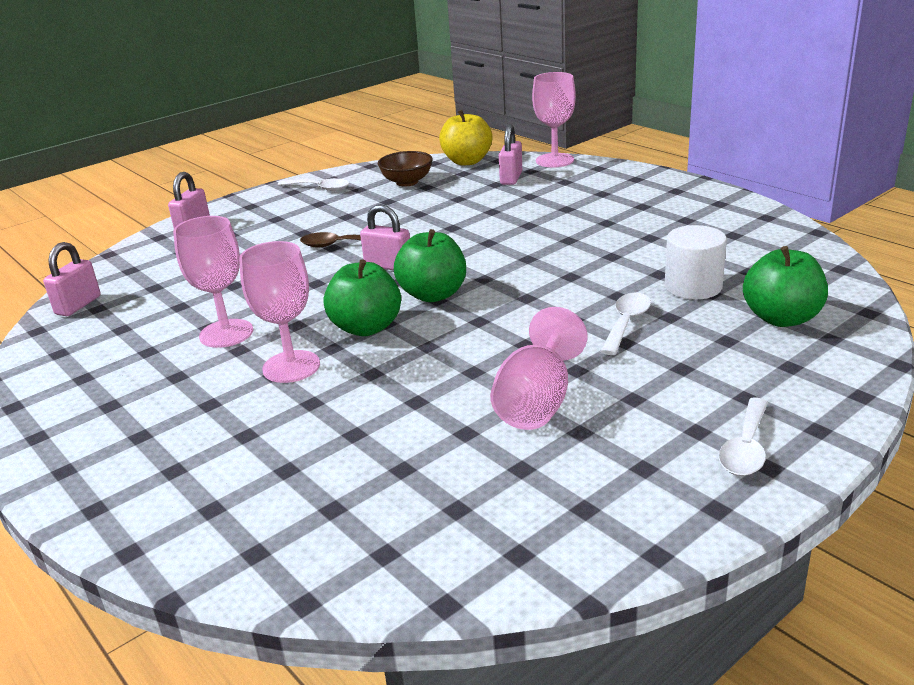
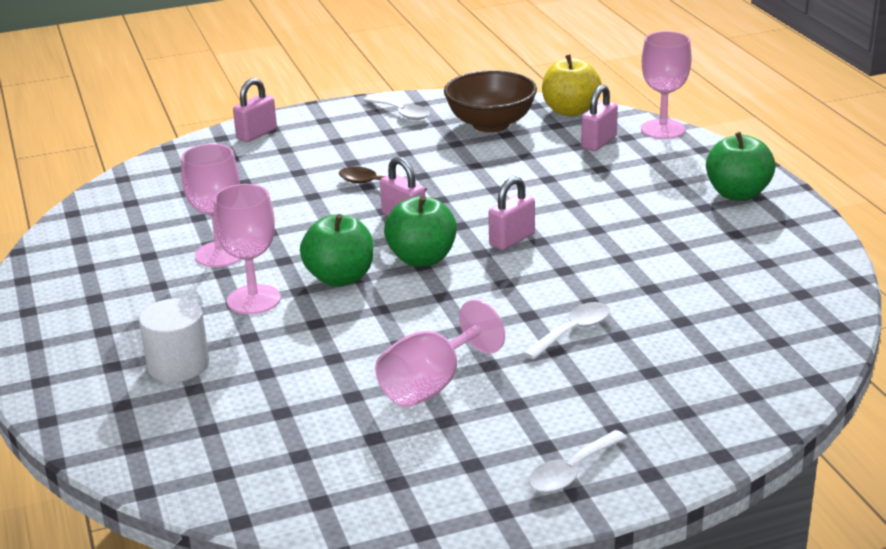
camera: 20 degrees right, 0 degrees up
(78, 305) = (116, 196): pink padlock -> pink padlock (512, 240)
(407, 182) = (490, 124): brown bowl -> brown bowl, size x1.53
(693, 287) = (670, 310): white cylinder -> white cylinder (178, 365)
(781, 318) = (724, 363): green apple -> green apple (738, 194)

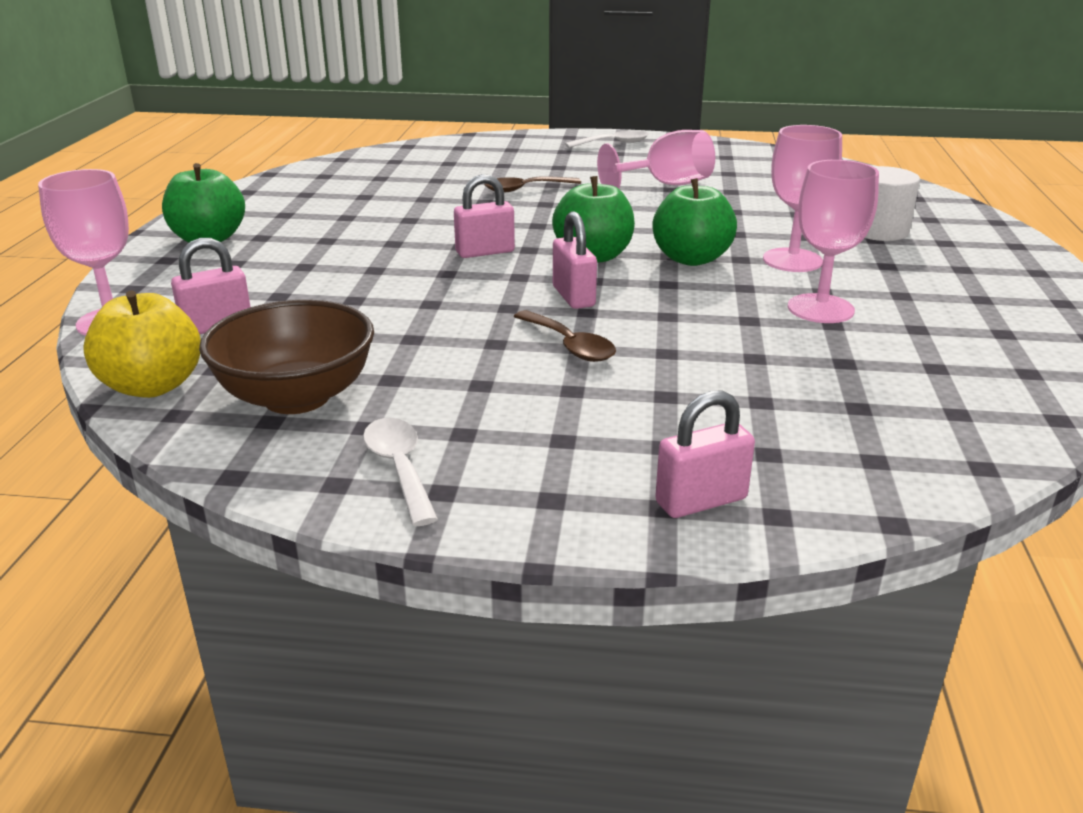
camera: 155 degrees left, 0 degrees up
(573, 331) = (525, 189): white spoon -> brown spoon

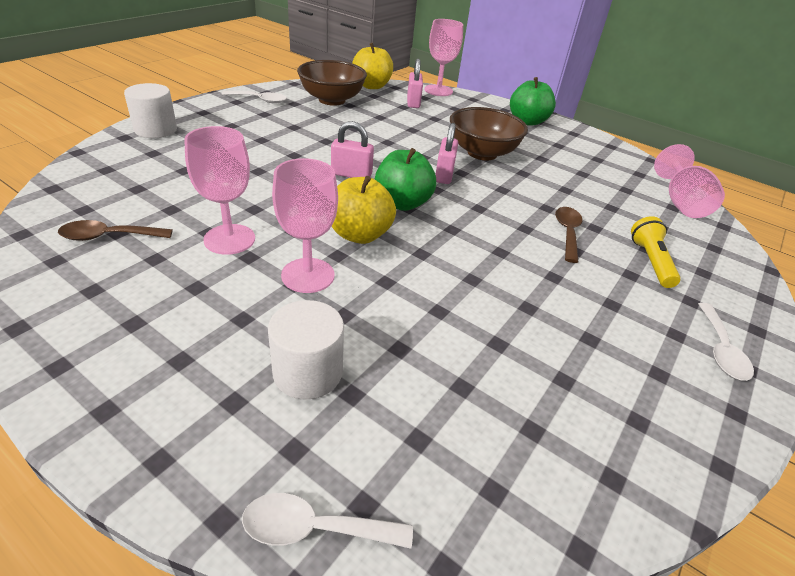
camera: 115 degrees right, 10 degrees up
(380, 245) = (482, 153): none -> brown bowl
(524, 162) = (650, 261): none -> yellow flashlight
(569, 345) = (299, 153): brown spoon -> brown spoon (109, 236)
(666, 185) = (540, 309): pink goblet -> pink goblet (680, 202)
(691, 259) = (359, 234): green apple -> yellow apple
(701, 501) = (156, 130): pink padlock -> white cylinder
(951, 203) = (314, 528): none -> white spoon

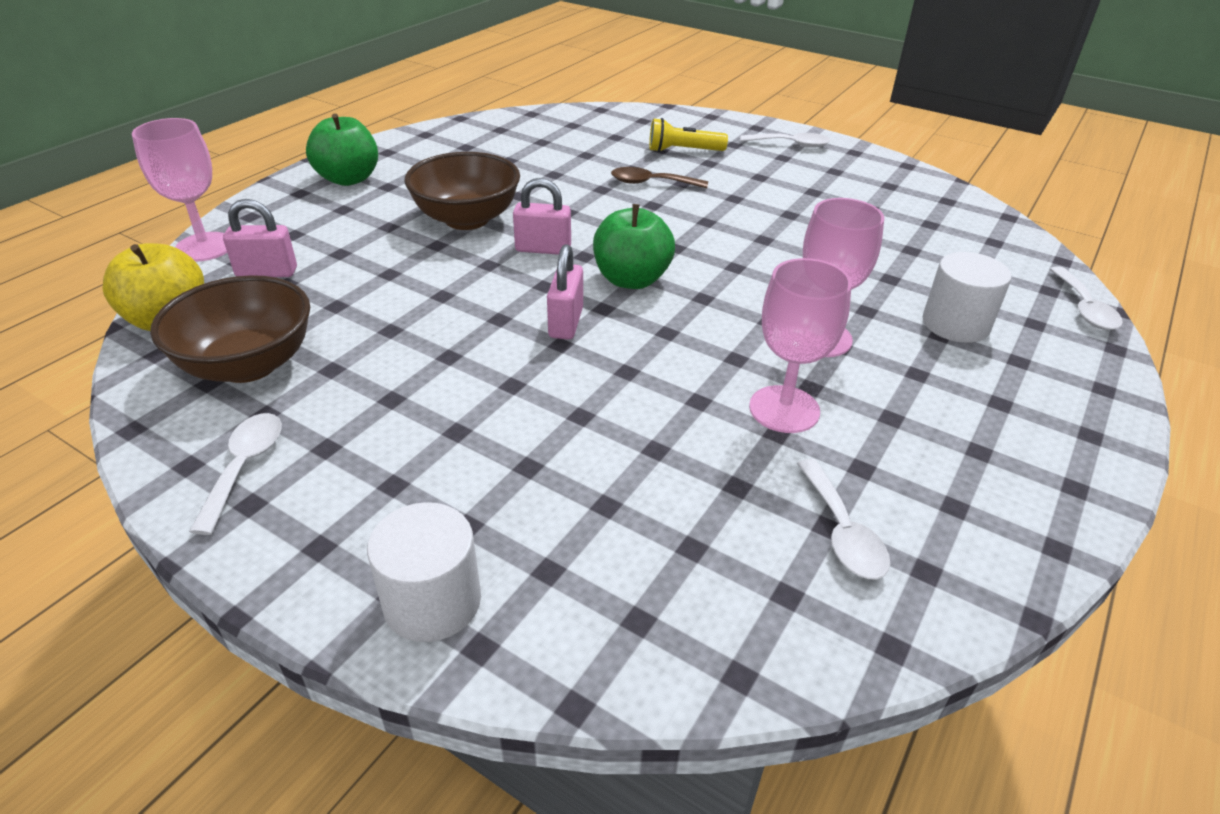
camera: 90 degrees left, 0 degrees up
(109, 236) = (842, 532): brown spoon -> white spoon
(359, 234) = (720, 308): yellow apple -> none
(680, 202) = (562, 119): pink goblet -> none

